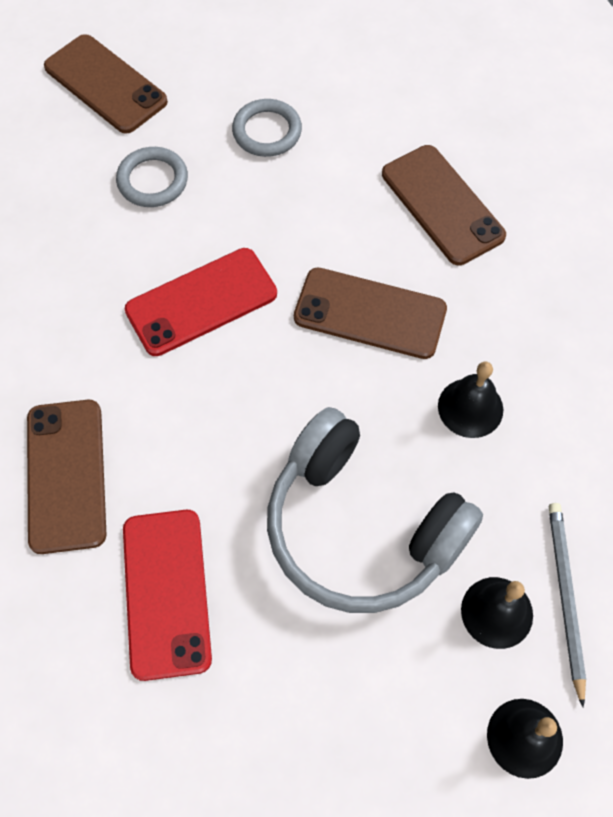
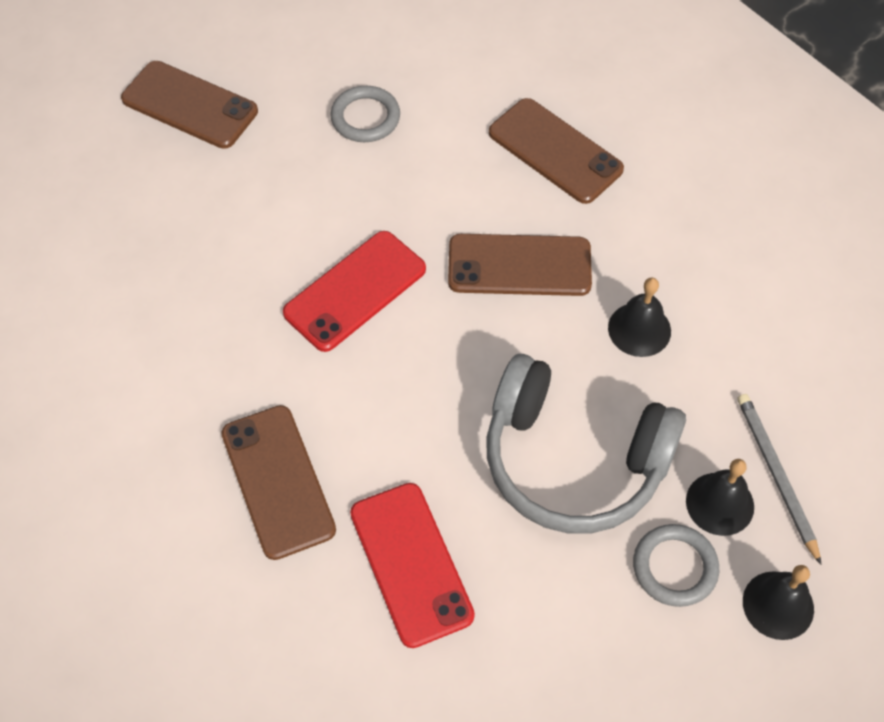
camera: 15 degrees left, 5 degrees down
(152, 180) = (268, 187): grey ring -> grey ring (674, 567)

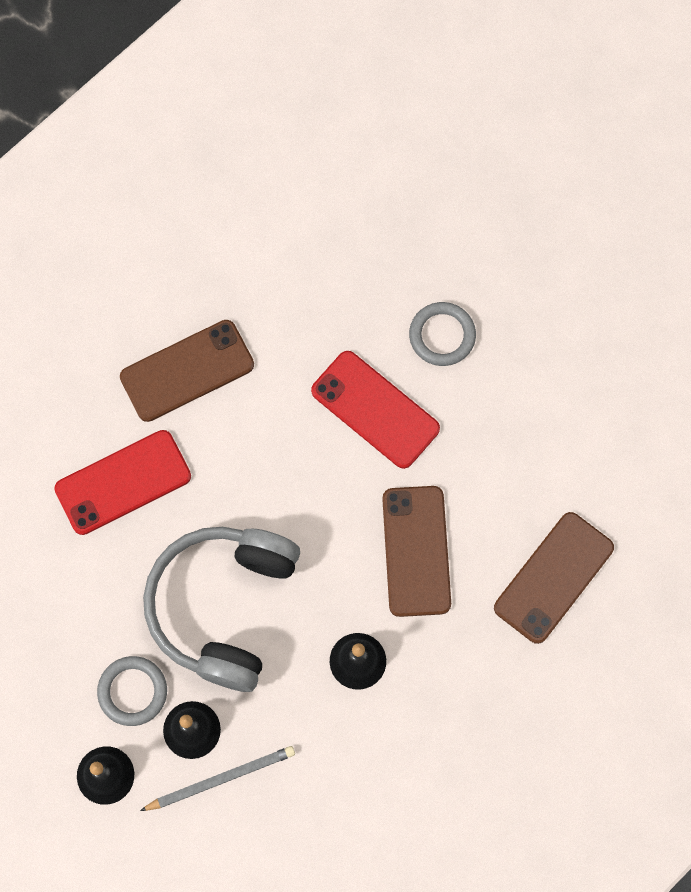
camera: 85 degrees right, 15 degrees up
(189, 105) = (569, 234): brown phone -> none
(365, 117) = (574, 396): grey ring -> grey ring (442, 335)

